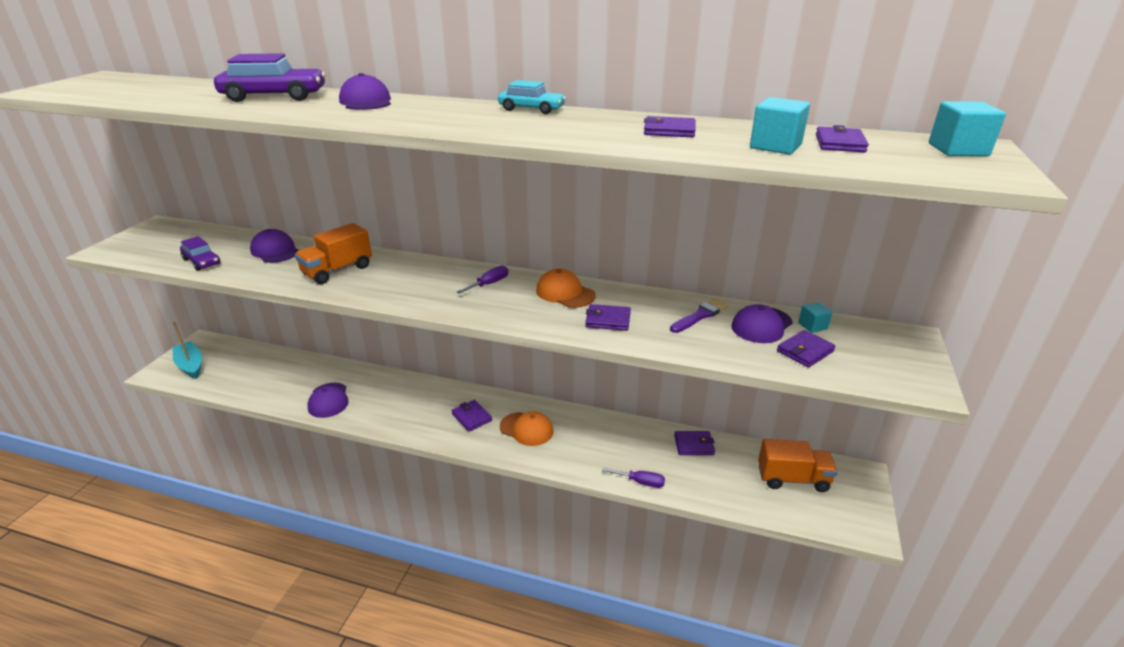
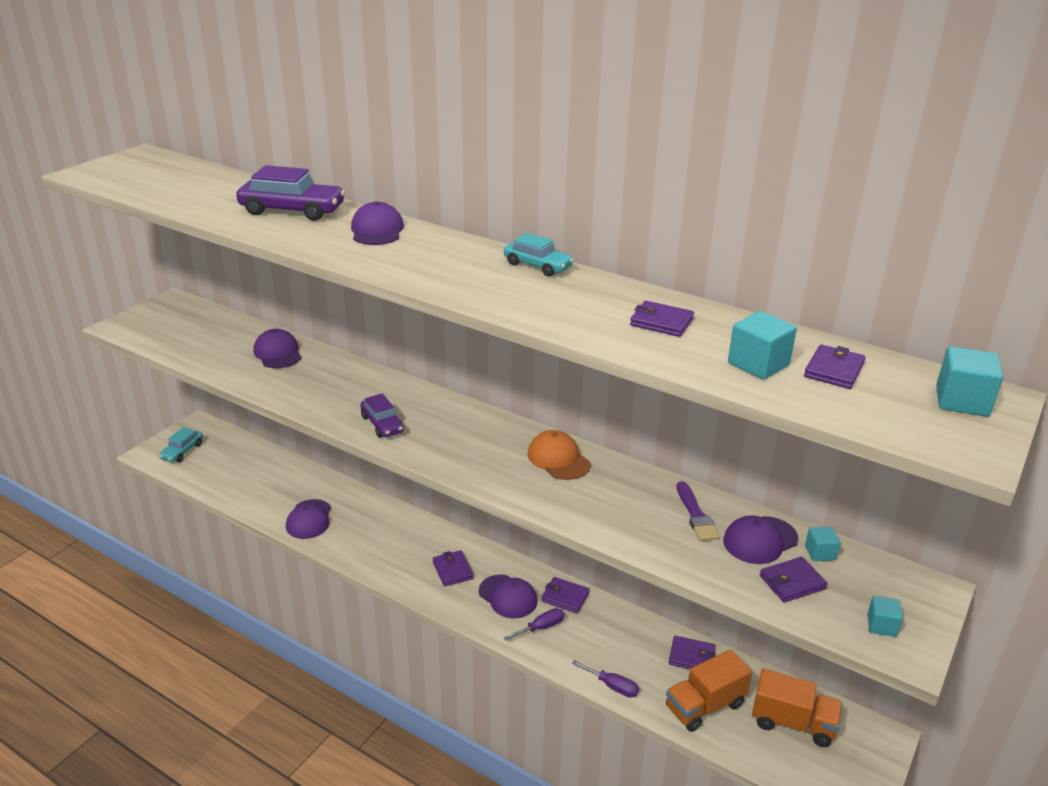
camera: 15 degrees right, 0 degrees up
(190, 365) = (182, 451): turquoise boat -> turquoise car
(202, 261) = (205, 355): purple car -> purple car (382, 424)
(337, 271) = (332, 389): orange truck -> orange truck (705, 706)
(489, 284) = (482, 433): purple screwdriver -> purple screwdriver (541, 628)
(526, 429) = (508, 597): orange cap -> purple cap
(608, 320) = (590, 501): purple wallet -> purple wallet (565, 597)
(700, 315) = (696, 515): purple brush -> purple brush turned 105 degrees clockwise
(892, 370) = (881, 625): none -> turquoise cube

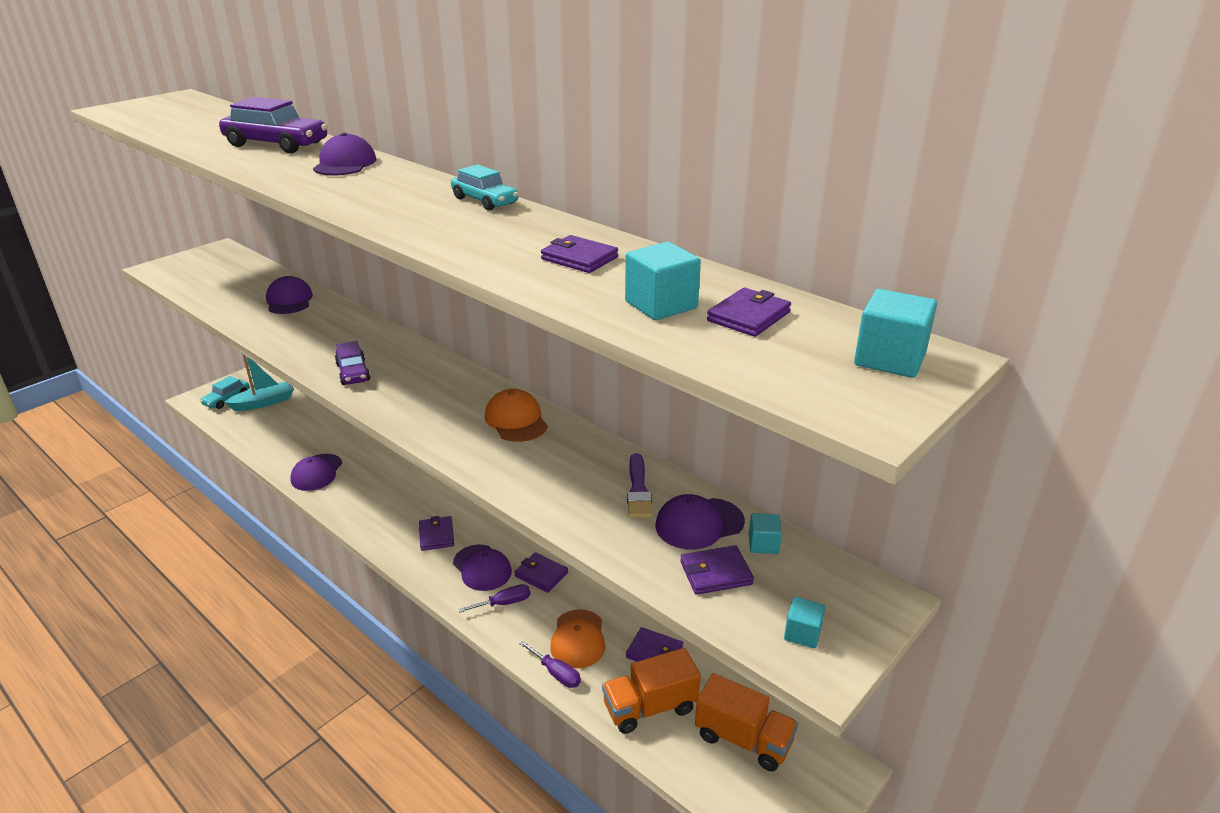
camera: 10 degrees right, 0 degrees up
(223, 452) = (264, 402): none -> turquoise boat
(620, 653) = (578, 639): none -> orange cap

